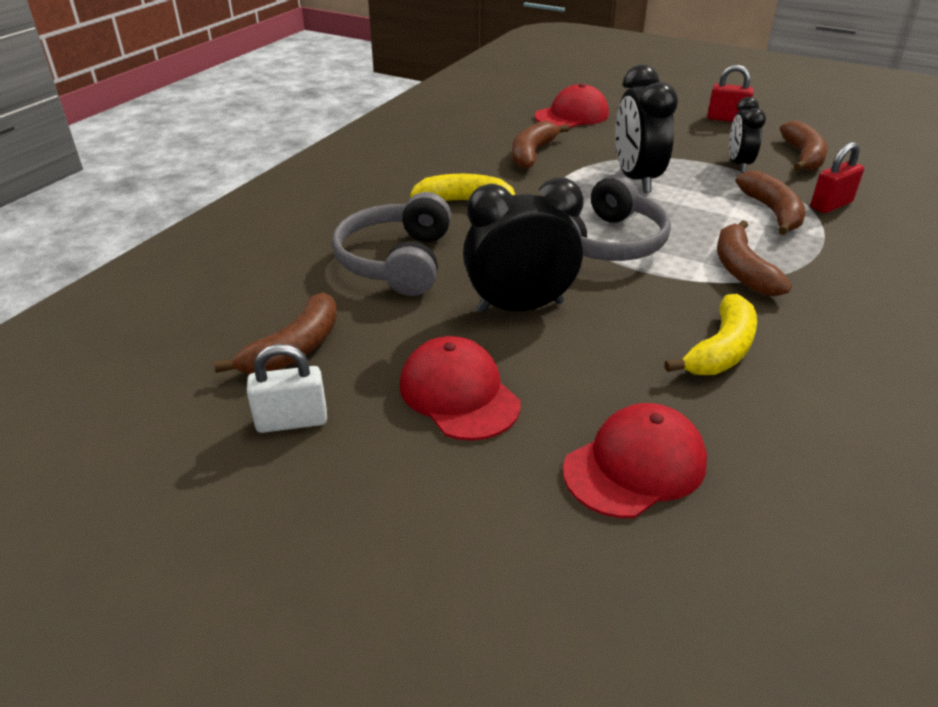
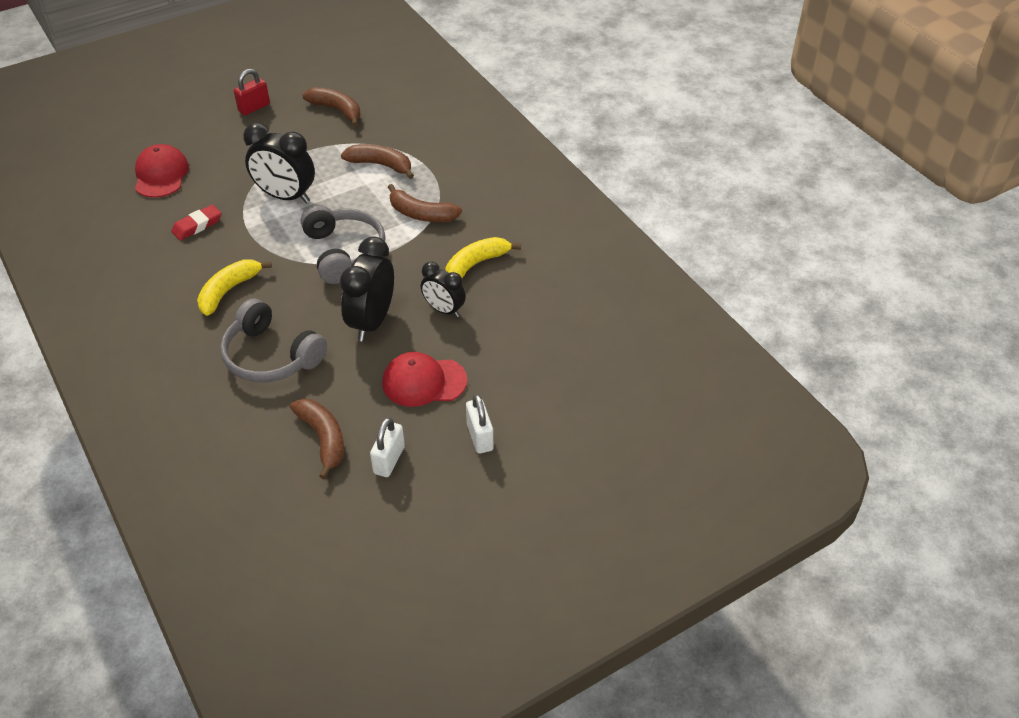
camera: 60 degrees left, 10 degrees up
(397, 499) = (480, 437): none -> white padlock
(532, 154) = (197, 225): brown banana -> red eraser
(635, 465) = (524, 341): red cap -> none
(721, 350) = (475, 264): yellow banana -> yellow banana turned 105 degrees counterclockwise
(738, 164) = (317, 142): black clock -> black clock (444, 310)
(831, 205) = (397, 138): red padlock -> none

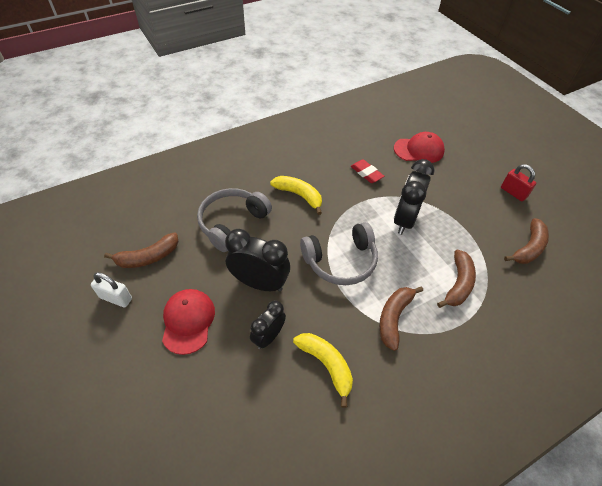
camera: 90 degrees right, 5 degrees up
(480, 437) = (118, 363): white padlock -> none

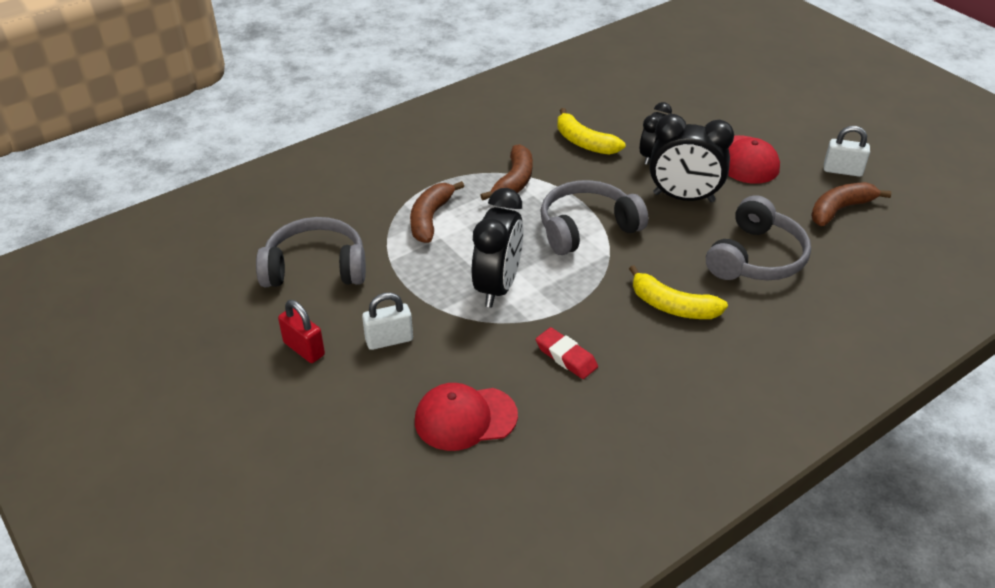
camera: 175 degrees right, 10 degrees down
(466, 192) = (389, 340): none -> white padlock
(529, 248) = (315, 268): brown banana -> grey headphones

